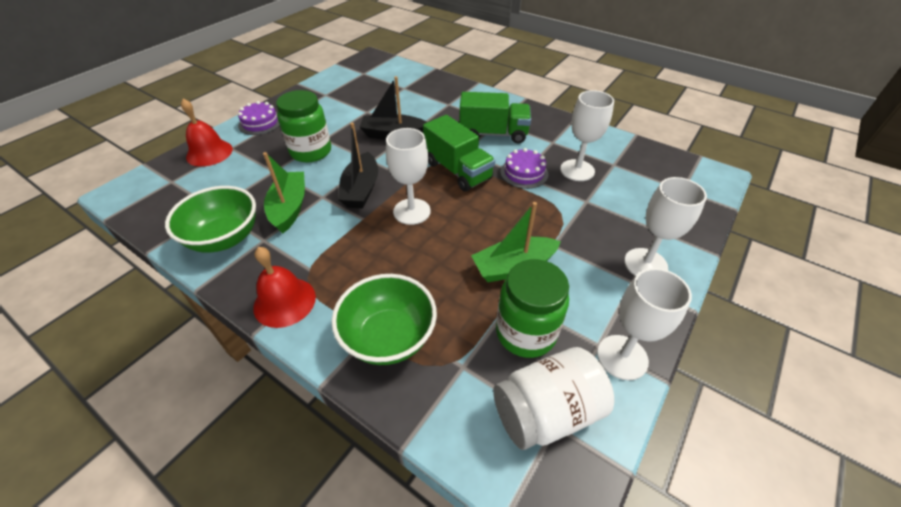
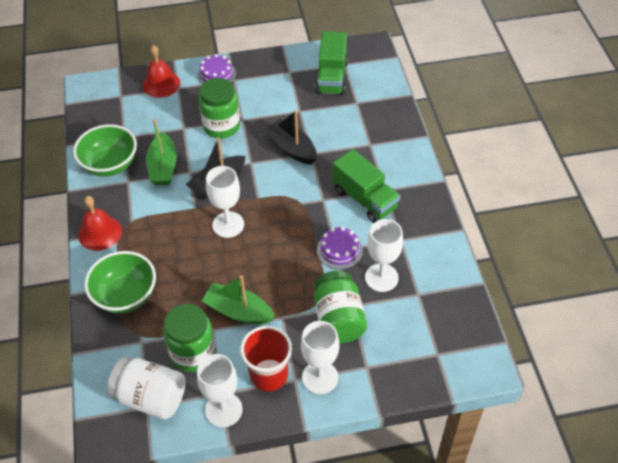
camera: 45 degrees right, 5 degrees up
(289, 208) = (163, 167): green boat -> green boat turned 135 degrees clockwise
(458, 171) = (296, 214): green truck -> green truck (331, 77)
(593, 215) = (338, 319): none -> green jar
(610, 295) = (269, 375): none -> red cup

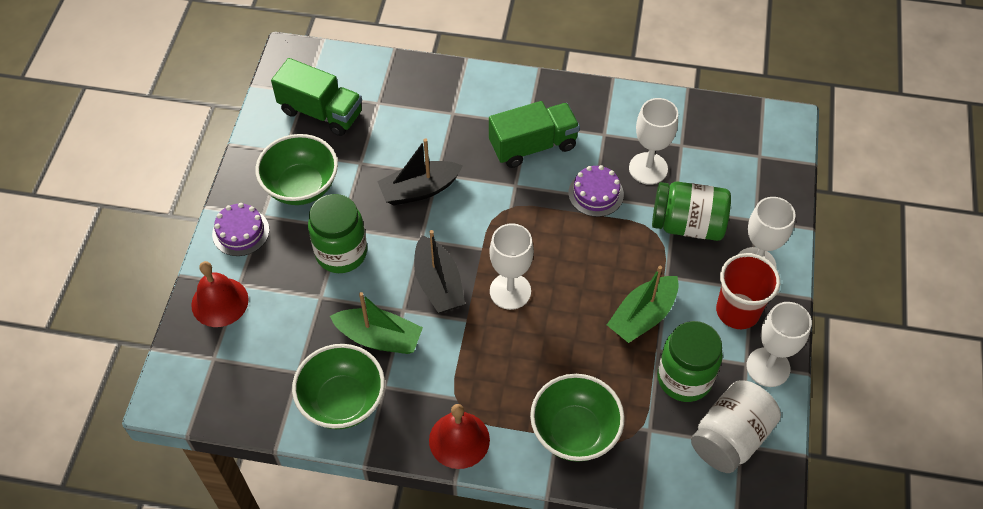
camera: 70 degrees left, 5 degrees up
(265, 89) = (301, 186): none -> green bowl

